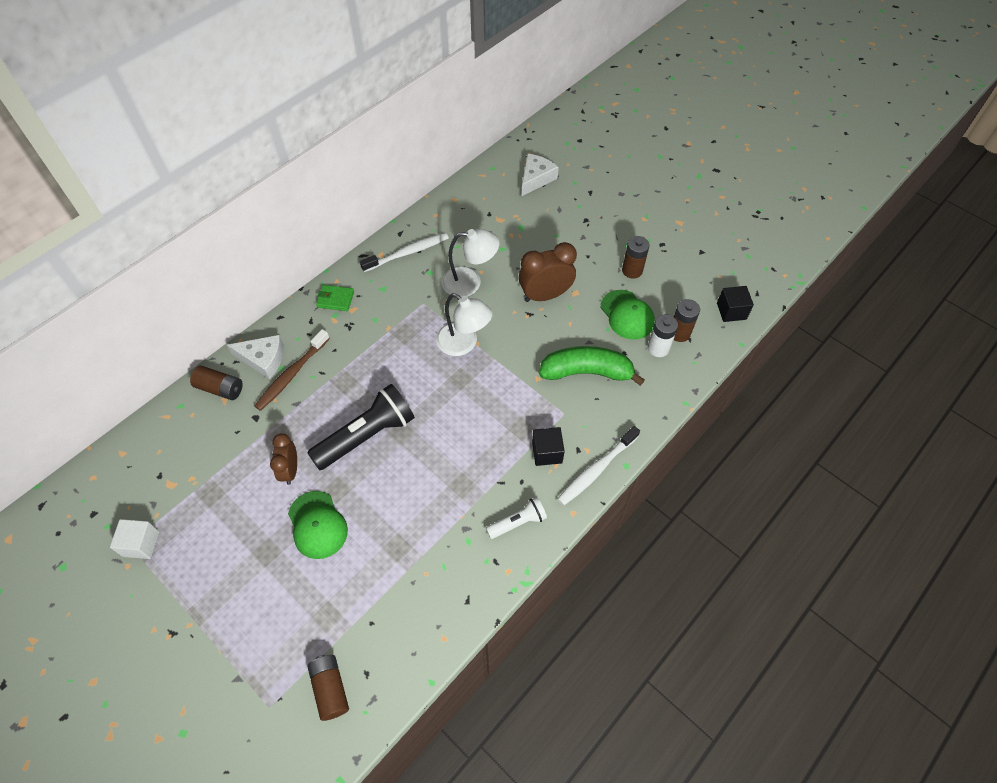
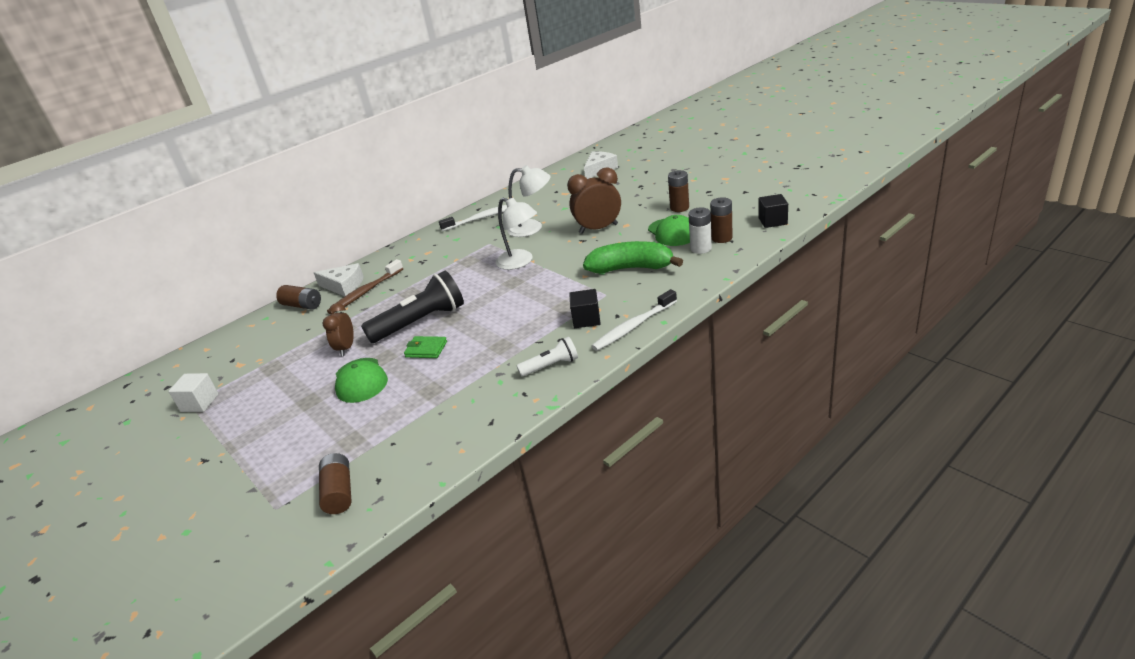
camera: 10 degrees right, 25 degrees down
(335, 299) = (414, 248): green wallet -> green wallet (426, 349)

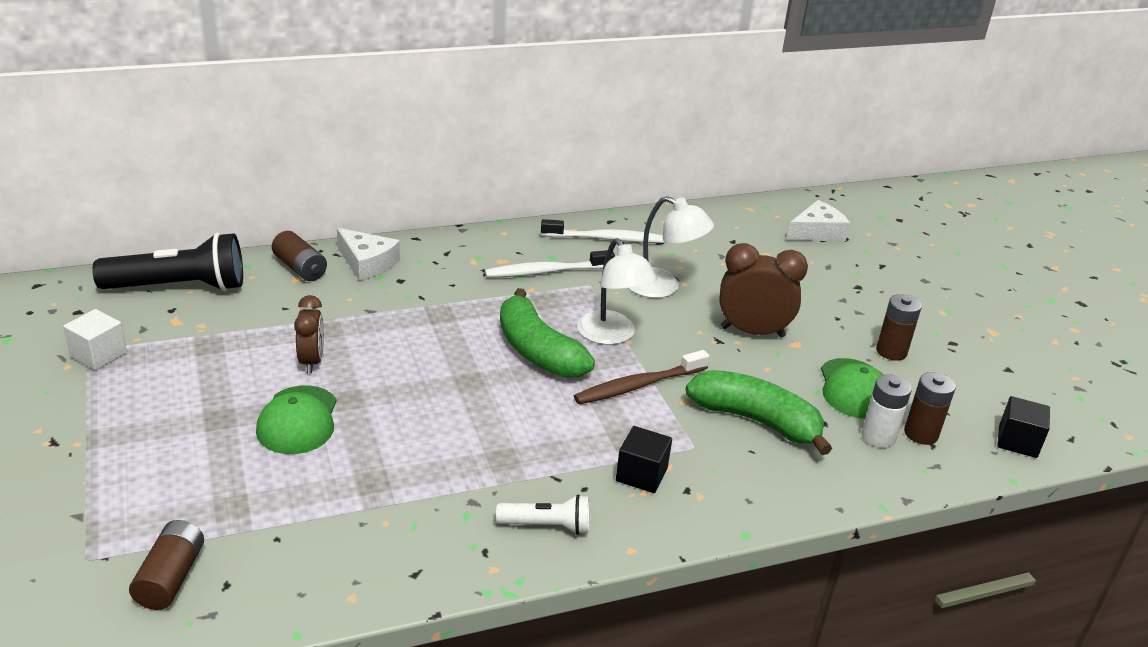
camera: 15 degrees right, 0 degrees up
(346, 348) = (312, 361): brown clock -> brown clock turned 150 degrees clockwise
(365, 292) = (386, 286): brown toothbrush -> brown toothbrush (638, 386)
(421, 322) = (426, 367): black flashlight -> black flashlight (179, 287)
(426, 349) = (406, 415): green wallet -> none
(482, 287) = (537, 351): none -> green banana
(633, 326) = (698, 520): white toothbrush -> white toothbrush (546, 272)

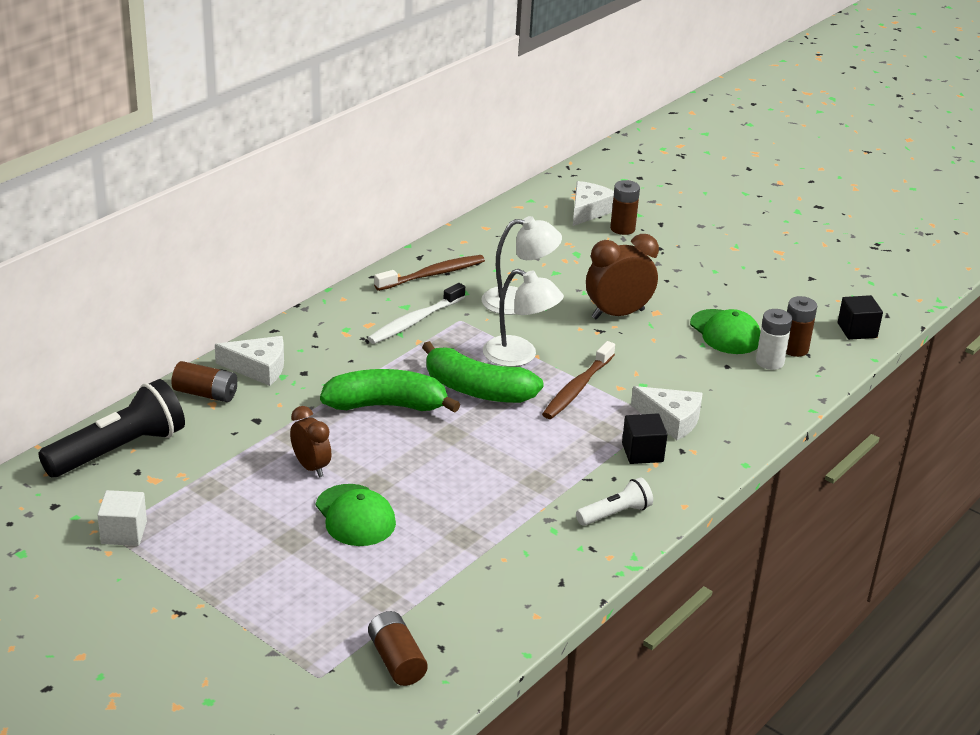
camera: 30 degrees left, 0 degrees up
(606, 239) = (433, 274): white toothbrush -> brown toothbrush
(706, 454) = (671, 420): none -> white cheese
(756, 421) = (682, 382): green banana -> green banana (386, 405)
(891, 351) = (725, 293): brown battery -> brown battery (622, 228)

